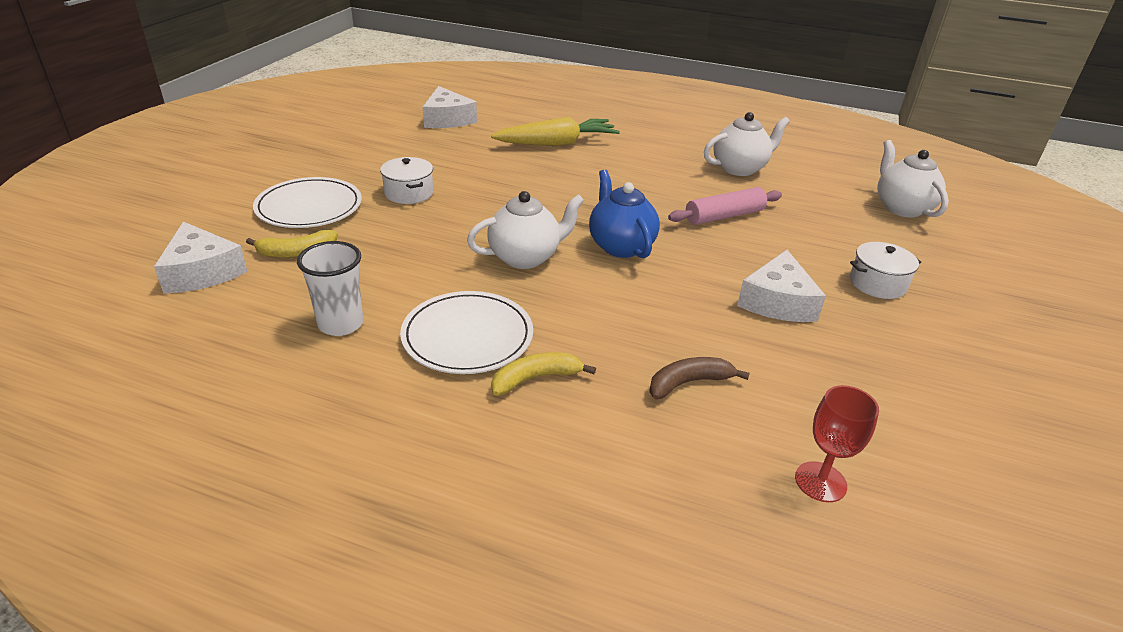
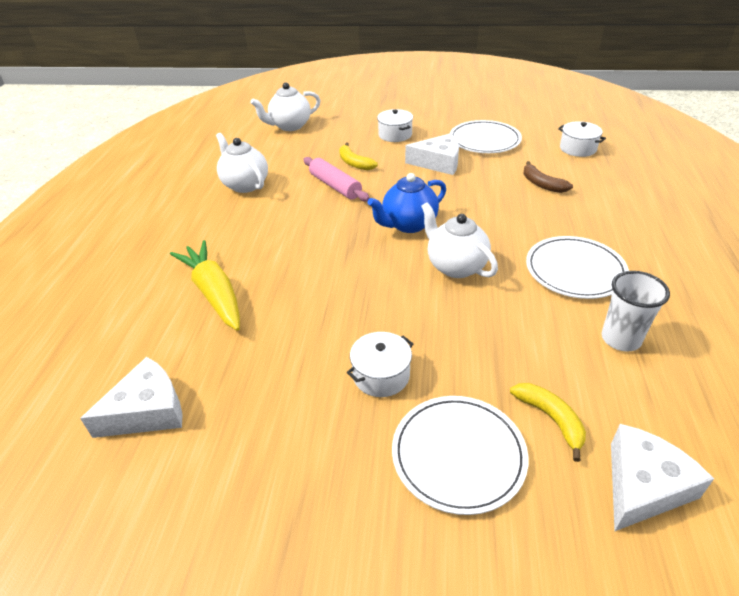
camera: 100 degrees left, 5 degrees up
(535, 378) = (588, 233): yellow banana -> yellow banana (354, 163)
(820, 482) = (578, 148): red goblet -> white pot
(859, 369) = (484, 140): none -> white plate

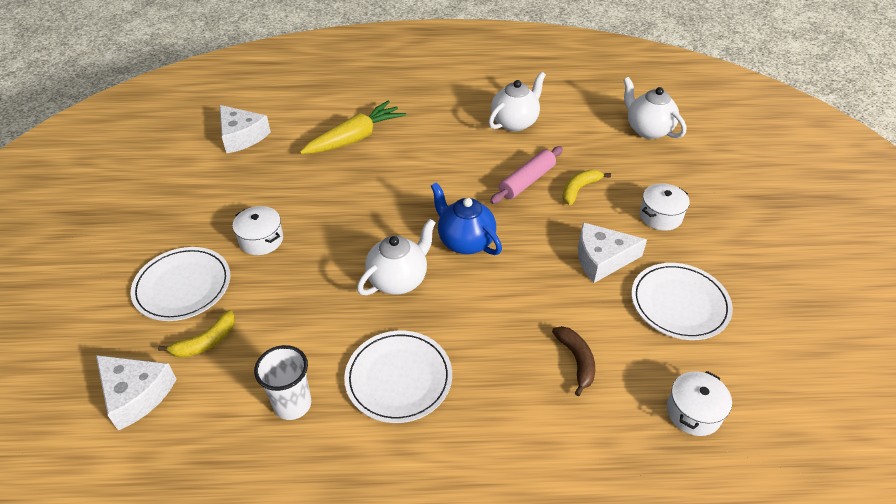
camera: 80 degrees right, 5 degrees up
(438, 162) = (602, 259): white cheese -> white cheese turned 90 degrees clockwise
(542, 184) = (576, 361): brown banana -> brown banana turned 120 degrees clockwise

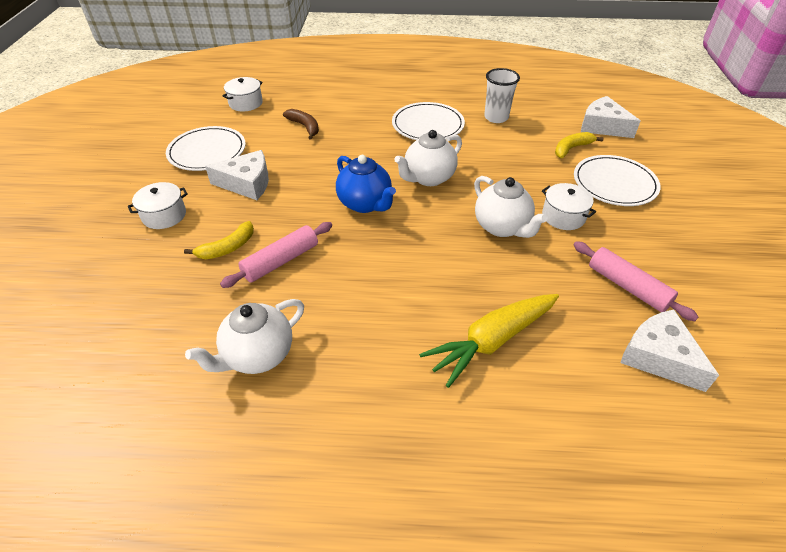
camera: 175 degrees left, 0 degrees up
(236, 178) = (627, 287): none -> pink rolling pin
(576, 361) = (304, 127): brown banana -> brown banana turned 150 degrees clockwise
(648, 130) = (80, 328): white teapot -> white teapot (502, 227)

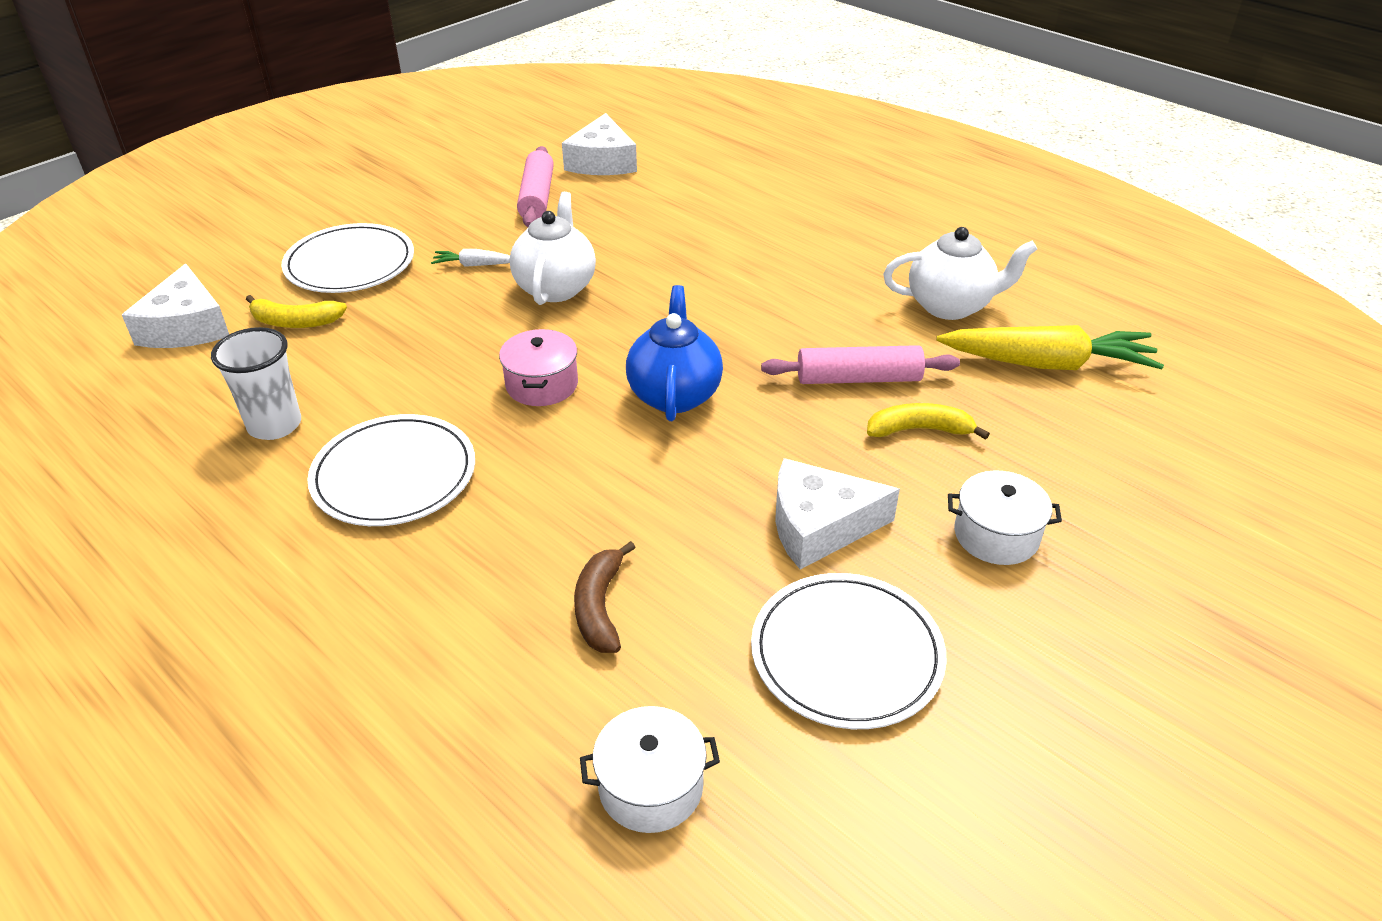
camera: 140 degrees left, 5 degrees down
(247, 183) = (819, 526): white cheese -> white cheese turned 45 degrees counterclockwise
(428, 178) = (542, 384): white teapot -> pink pot
(492, 341) = (717, 222): yellow carrot -> yellow carrot (1047, 364)
(563, 216) = (474, 265): white pot -> white carrot

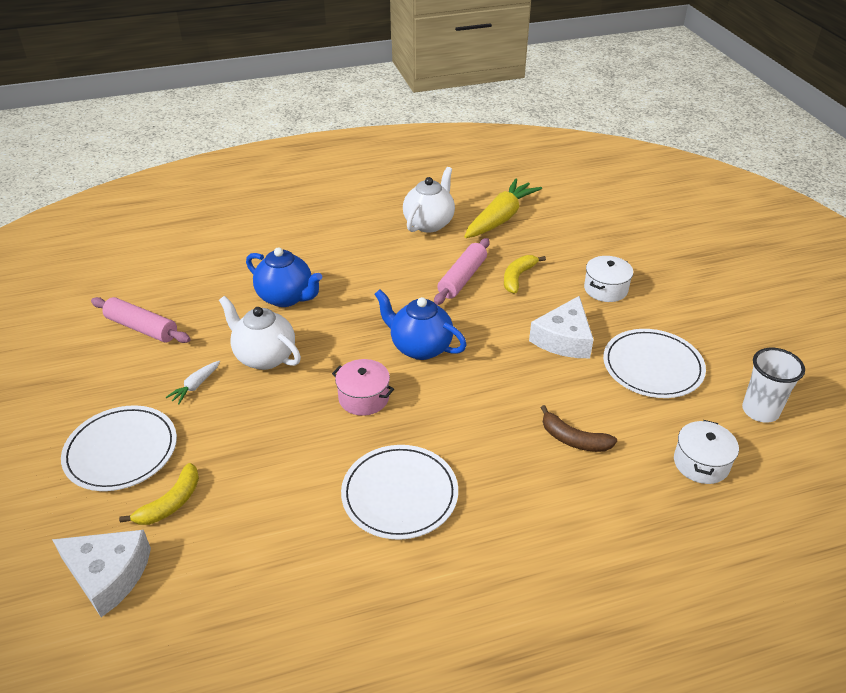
camera: 60 degrees left, 0 degrees up
(274, 425) = (294, 545): white cup -> white cup (760, 411)
(602, 162) = (132, 283): white cheese -> none
(673, 260) = (286, 297): none -> blue teapot

